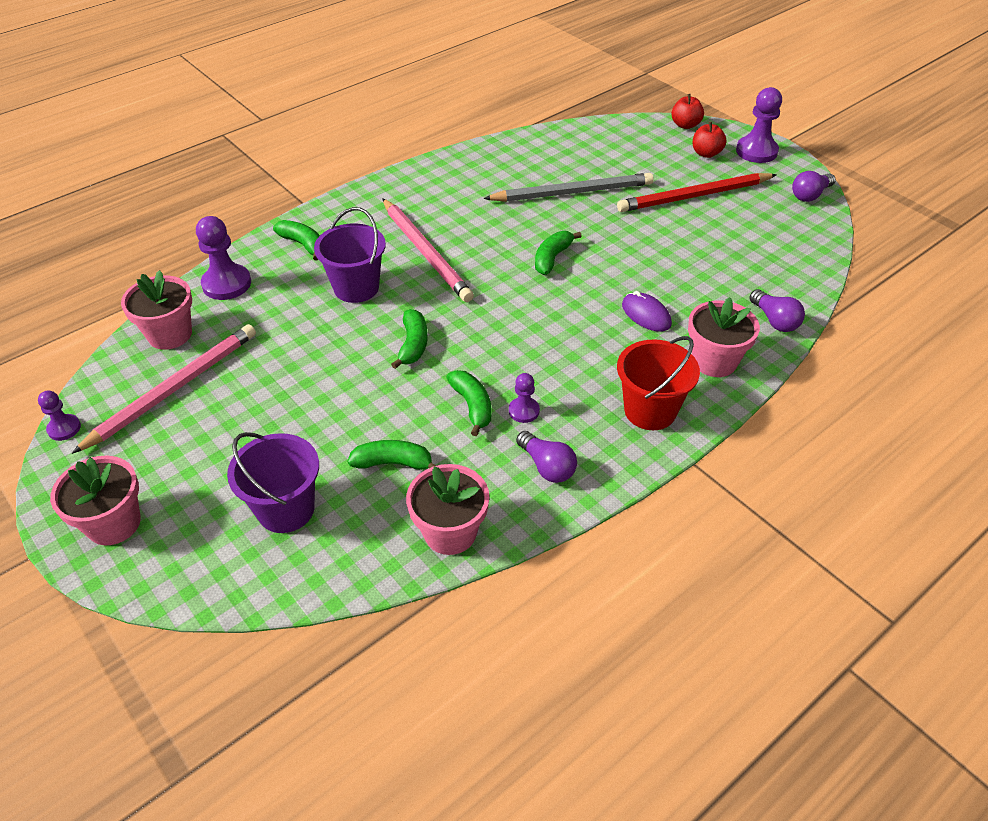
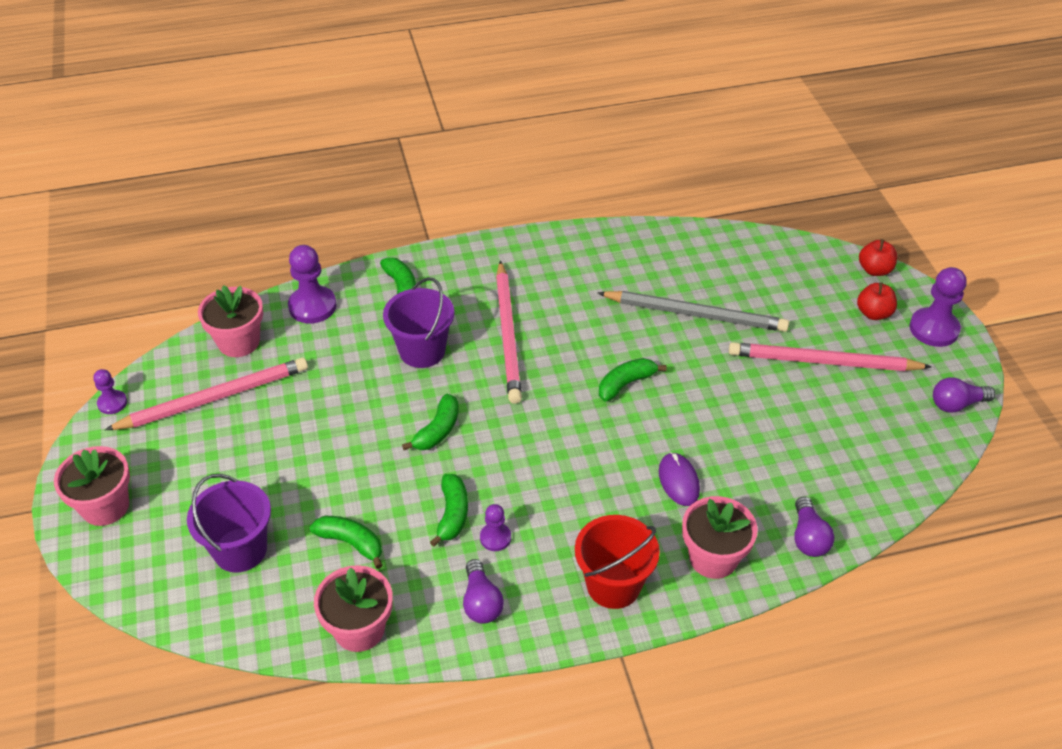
camera: 25 degrees right, 0 degrees up
(694, 196) = (823, 362): red pencil -> pink pencil

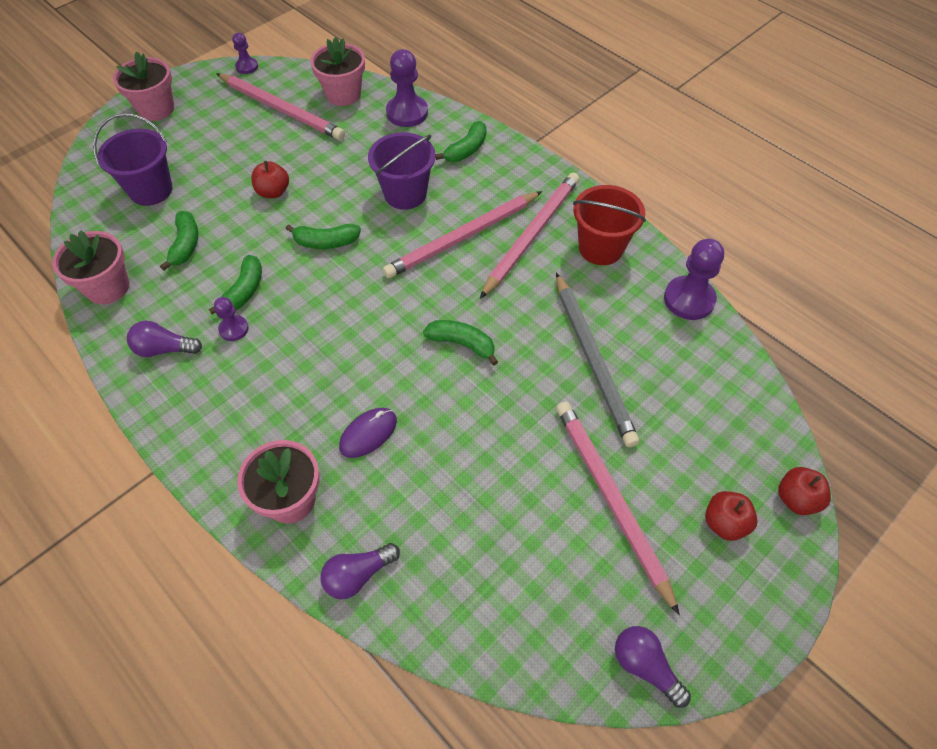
camera: 60 degrees right, 10 degrees up
(334, 447) = (273, 192): none -> red apple
(452, 514) = (244, 291): green banana -> green banana turned 45 degrees counterclockwise
(481, 602) = (164, 349): purple light bulb -> purple light bulb turned 45 degrees clockwise
(540, 291) = (531, 235): none -> pink pencil
(613, 585) = (222, 433): red bucket -> red bucket (600, 248)
(934, 329) = (750, 598): purple pawn -> purple pawn (689, 299)

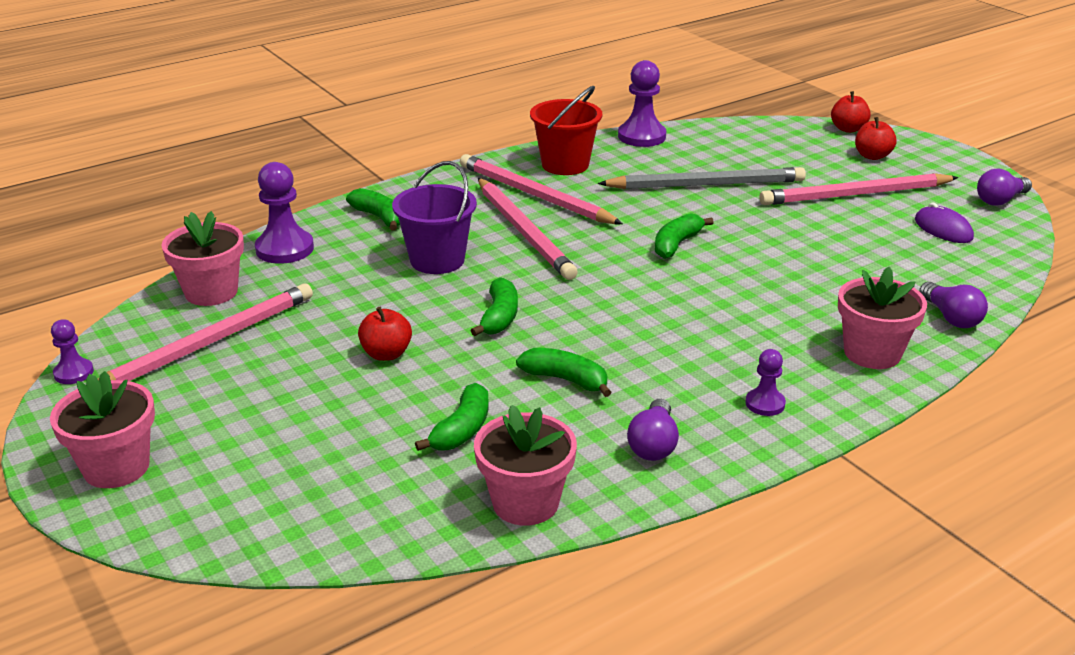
camera: 80 degrees left, 25 degrees down
(151, 190) = (325, 467): purple bucket -> none
(186, 245) = (462, 429): green banana -> green banana turned 105 degrees clockwise
(234, 329) = (629, 388): purple pawn -> purple pawn (765, 404)
(368, 434) = (788, 303): purple mouse -> purple mouse (943, 229)

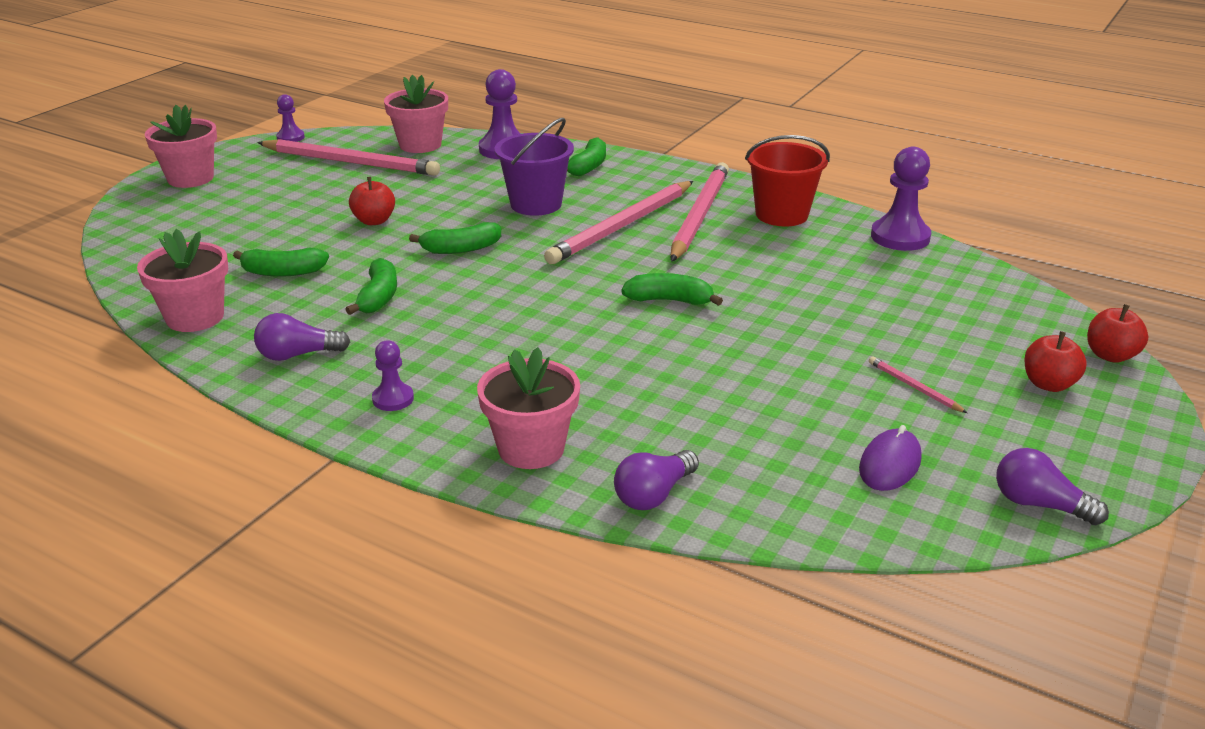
camera: 65 degrees right, 0 degrees up
(706, 184) = (826, 292): grey pencil -> none
(855, 195) = (914, 387): pink pencil -> pink pencil, size x0.42

